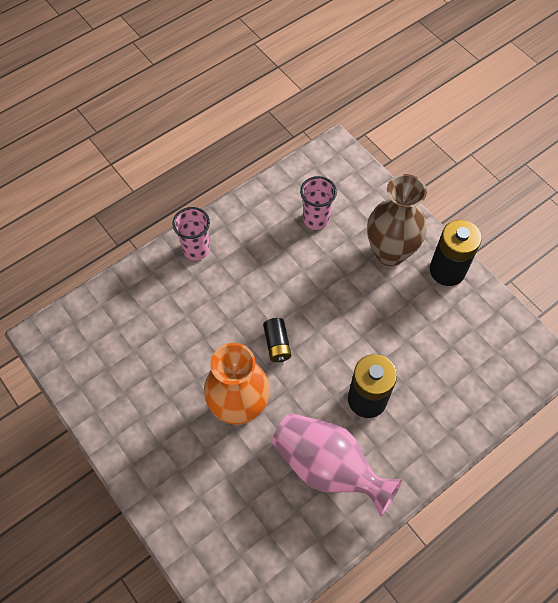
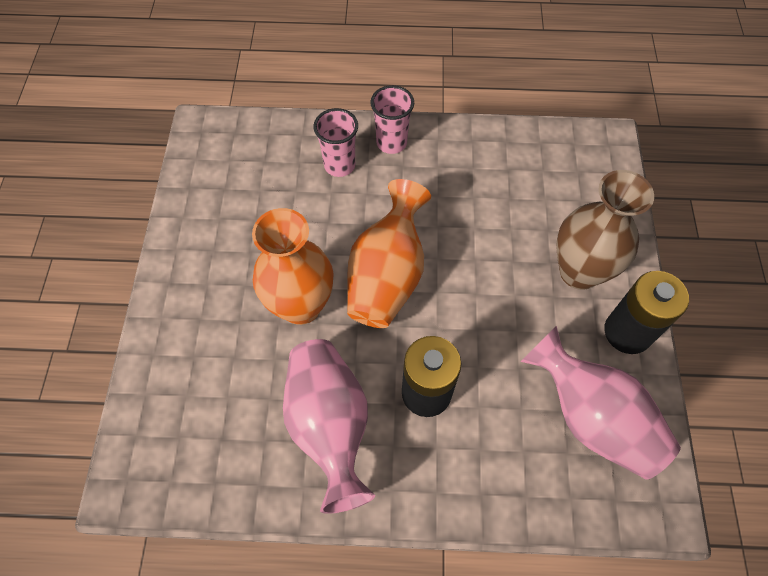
camera: 40 degrees right, 0 degrees up
(277, 344) = (387, 276): black battery -> orange vase
(316, 219) = (529, 190): pink cup -> pink cup (339, 165)
(469, 338) = (591, 417): none -> pink vase

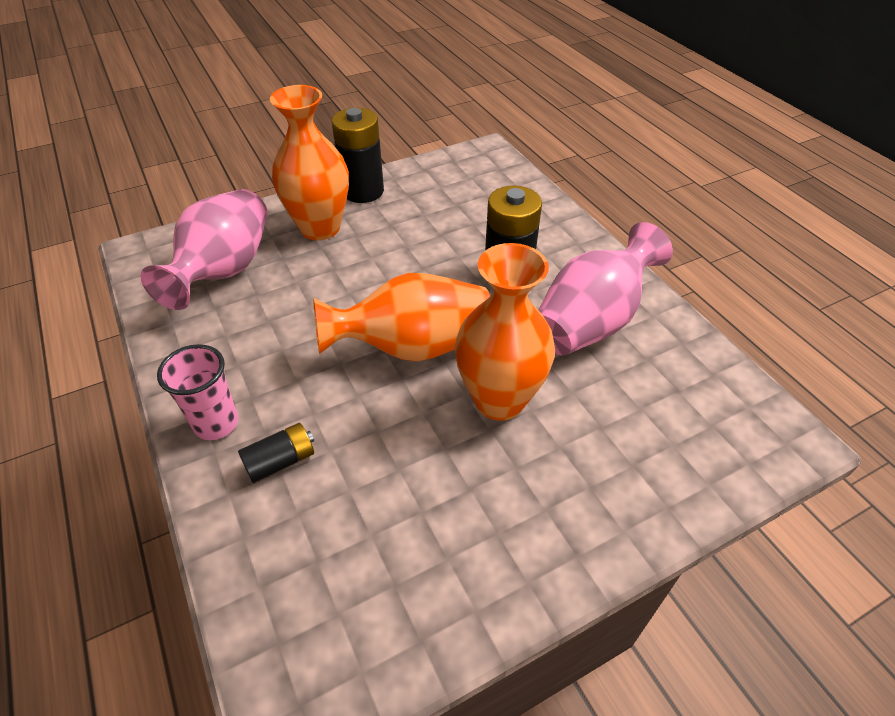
camera: 120 degrees left, 15 degrees down
(339, 165) = (281, 461): pink cup -> black battery
(579, 272) = (320, 228): brown vase -> orange vase
(591, 417) = (450, 190): pink vase -> pink vase (225, 270)

